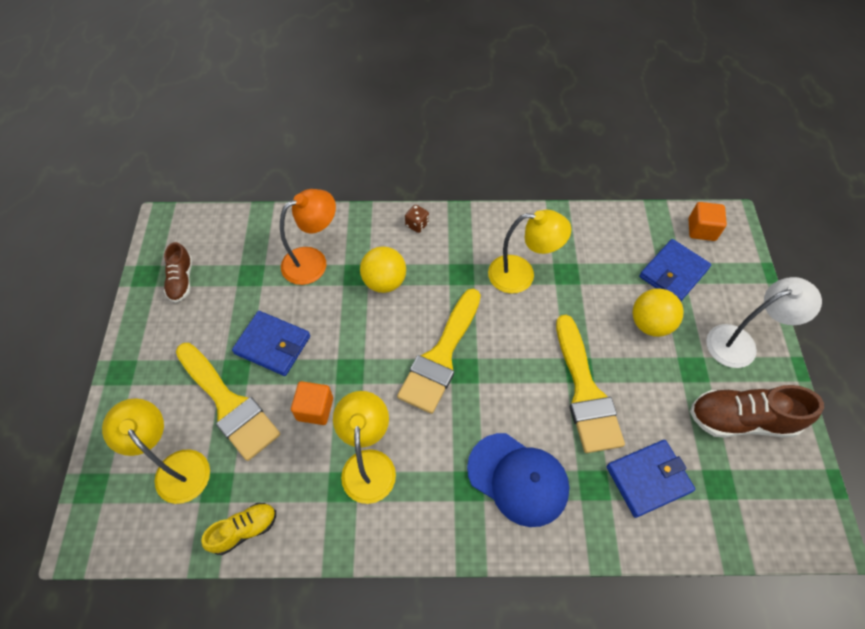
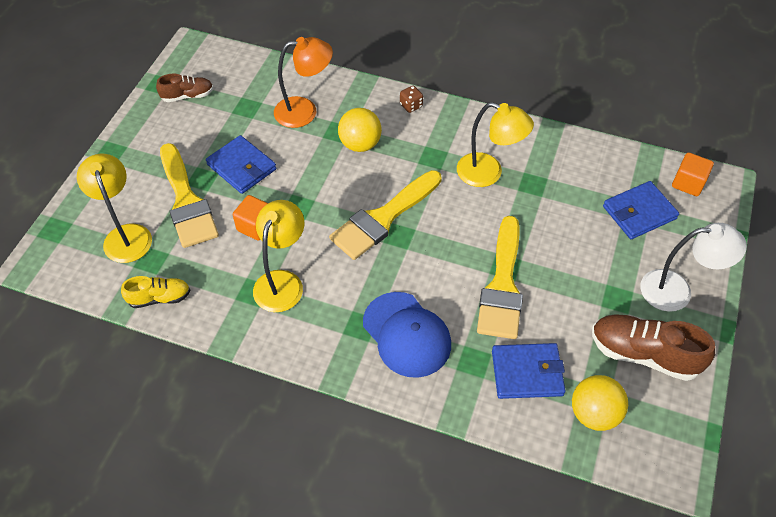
camera: 20 degrees right, 5 degrees down
(181, 280) = (187, 96): brown shoe -> brown shoe turned 120 degrees counterclockwise
(650, 324) = (593, 248): yellow ball -> yellow ball (594, 413)

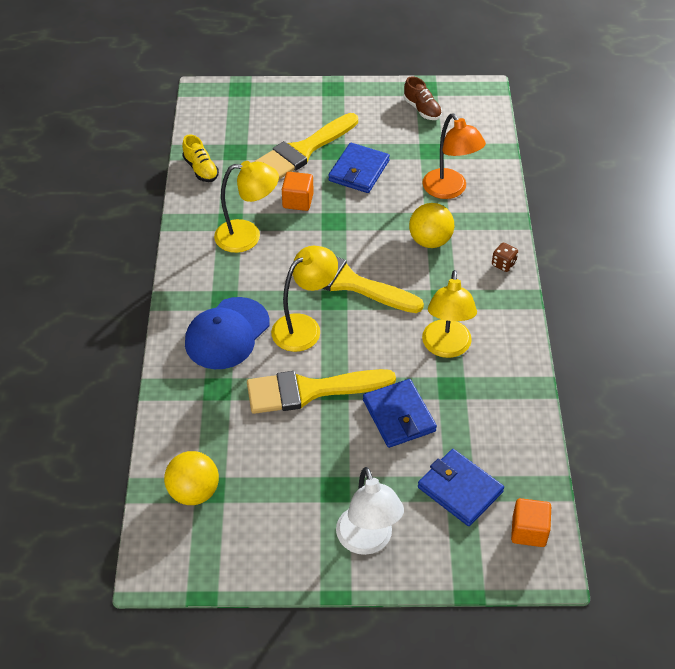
camera: 70 degrees right, 5 degrees down
(126, 235) = (252, 128): yellow lamp -> yellow lamp (304, 327)
(527, 373) = (219, 431): blue wallet -> blue wallet (399, 416)
(643, 354) = (276, 522): brown shoe -> none

